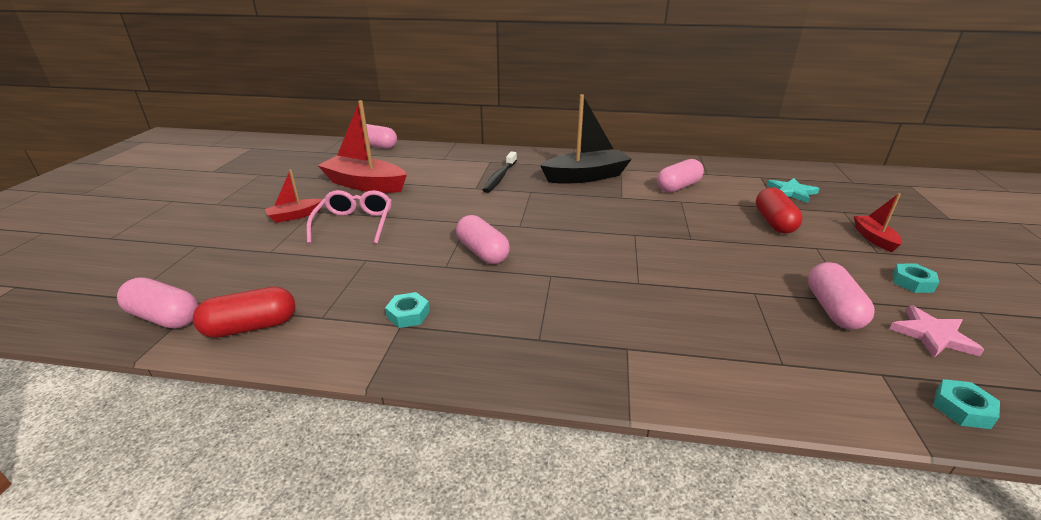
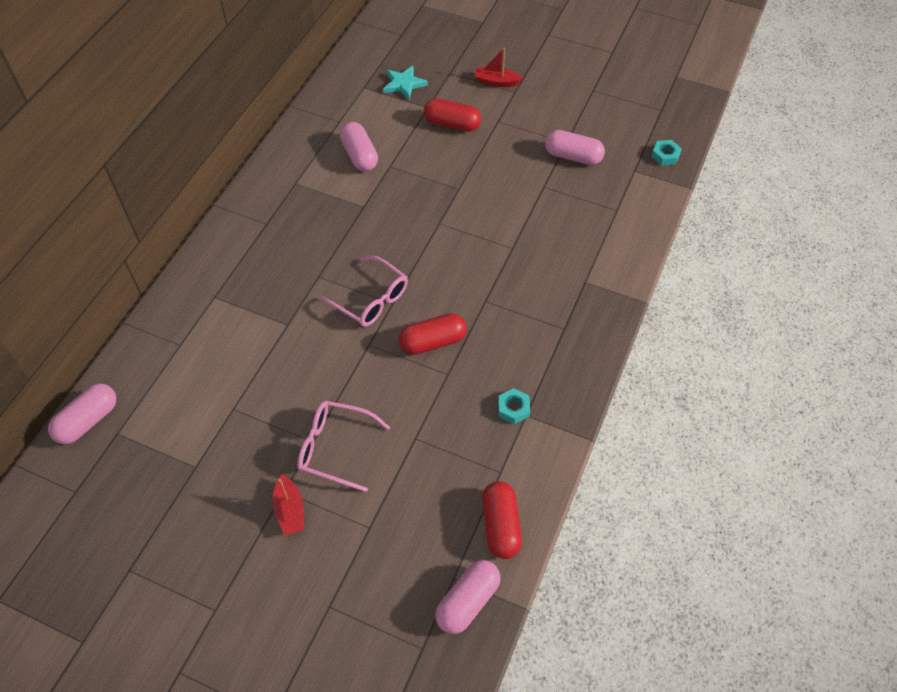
camera: 75 degrees left, 25 degrees up
(365, 184) = (228, 437): red boat -> none
(482, 252) = (433, 342): pink capsule -> red capsule
(500, 177) = (268, 296): black toothbrush -> none
(518, 215) = (370, 299): none -> pink glasses
(586, 176) = (302, 219): black boat -> none
(912, 282) = (556, 99): turquoise nut -> none
(932, 335) = (608, 127): pink star -> none

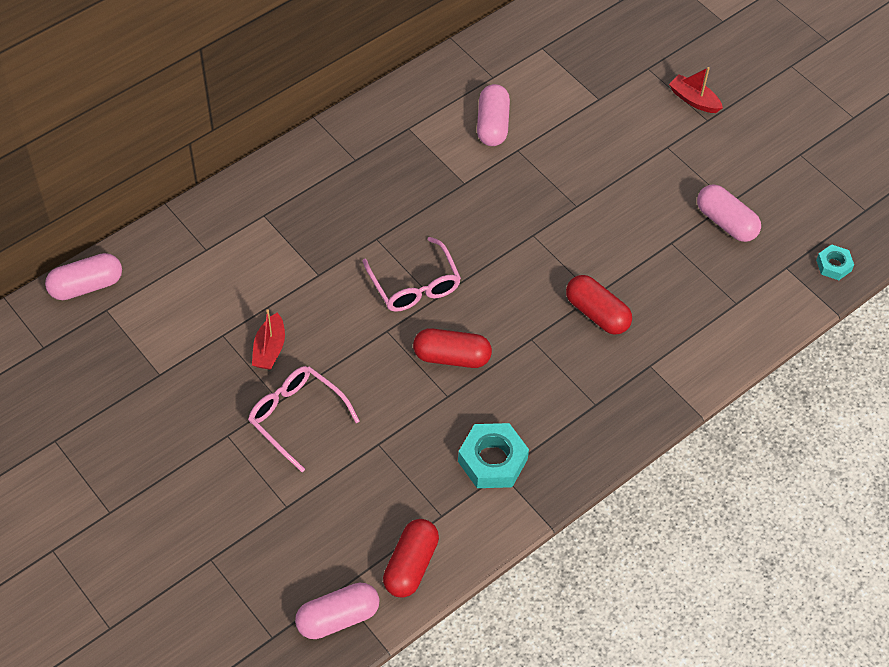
camera: 25 degrees right, 0 degrees up
(290, 510) = (223, 456): red boat -> red boat (269, 349)
(404, 84) = (588, 61): turquoise star -> none
(452, 124) = (613, 130): red capsule -> red capsule (597, 313)
(513, 408) = (492, 460): turquoise nut -> turquoise nut, size x1.77

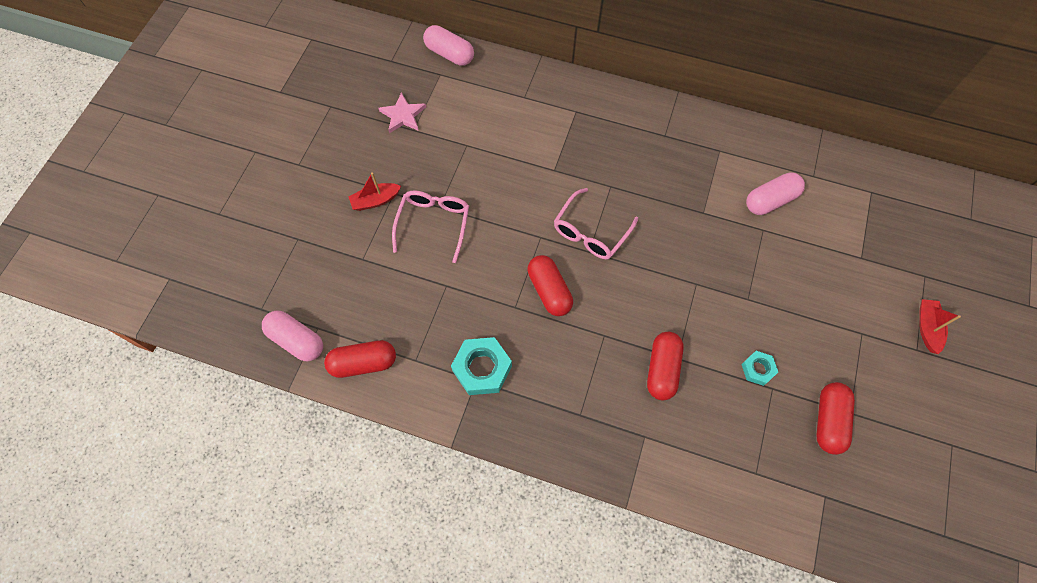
camera: 60 degrees right, 10 degrees up
(131, 374) = (403, 115): none -> pink star
(269, 349) = (475, 177): red boat -> red boat (375, 200)
(726, 222) = (828, 421): pink capsule -> red capsule
(833, 265) = (861, 538): turquoise nut -> turquoise nut (757, 369)

